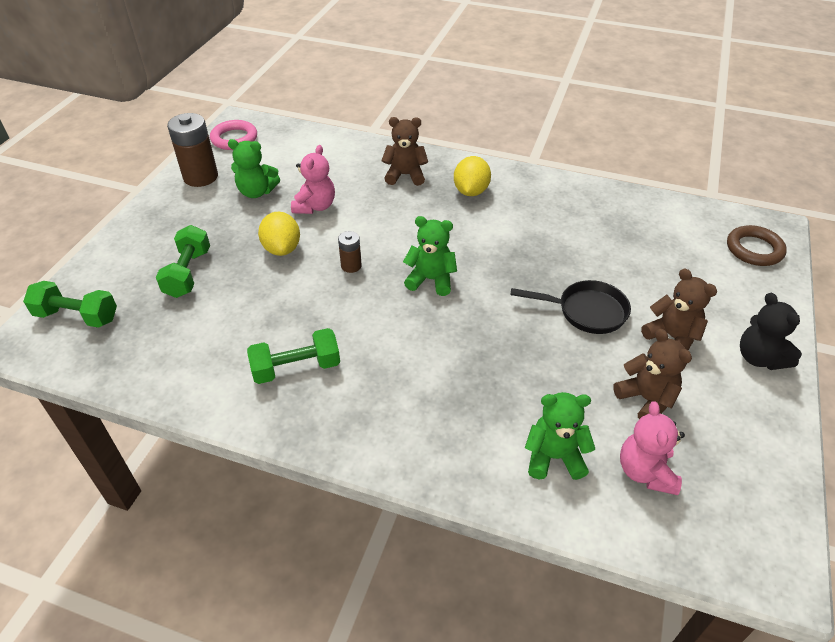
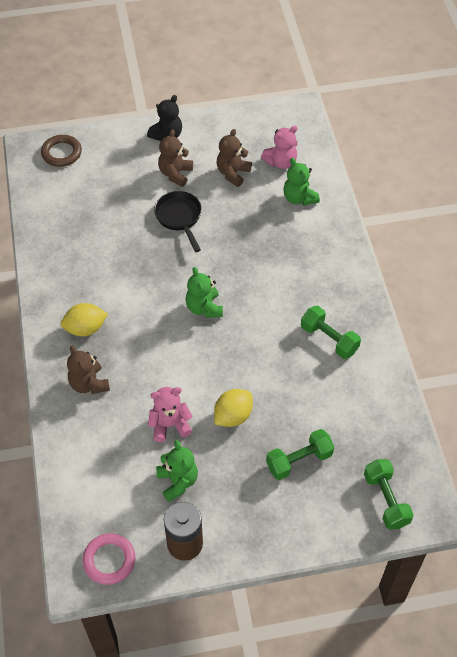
camera: 120 degrees left, 10 degrees up
(351, 266) = (221, 361): brown battery -> none

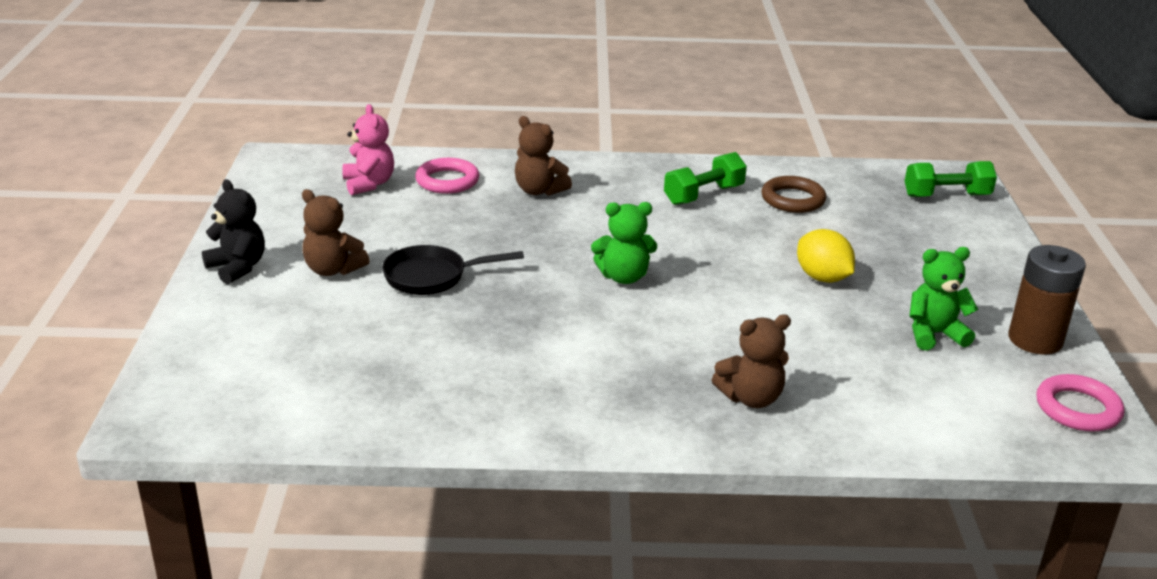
camera: 80 degrees left, 25 degrees down
(61, 153) = (195, 381): brown ring -> brown ring (793, 199)
(85, 328) = (634, 391): yellow lemon -> none
(170, 425) = (835, 330): pink teddy bear -> none
(233, 173) = (365, 222): brown teddy bear -> brown teddy bear (539, 190)
(299, 198) = (447, 181): green teddy bear -> pink ring
(299, 460) = (894, 240): green dumbbell -> none

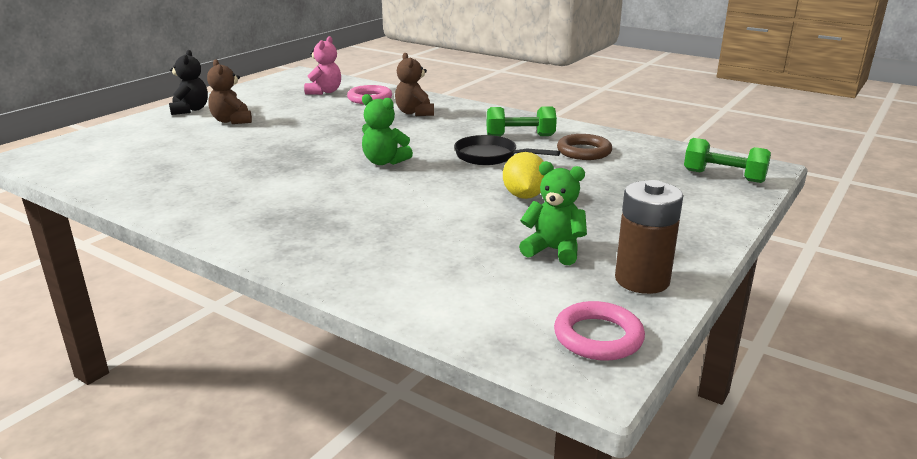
camera: 35 degrees right, 5 degrees down
(432, 277) = (274, 135): black pan -> black pan (490, 157)
(751, 398) = (341, 243): brown teddy bear -> none

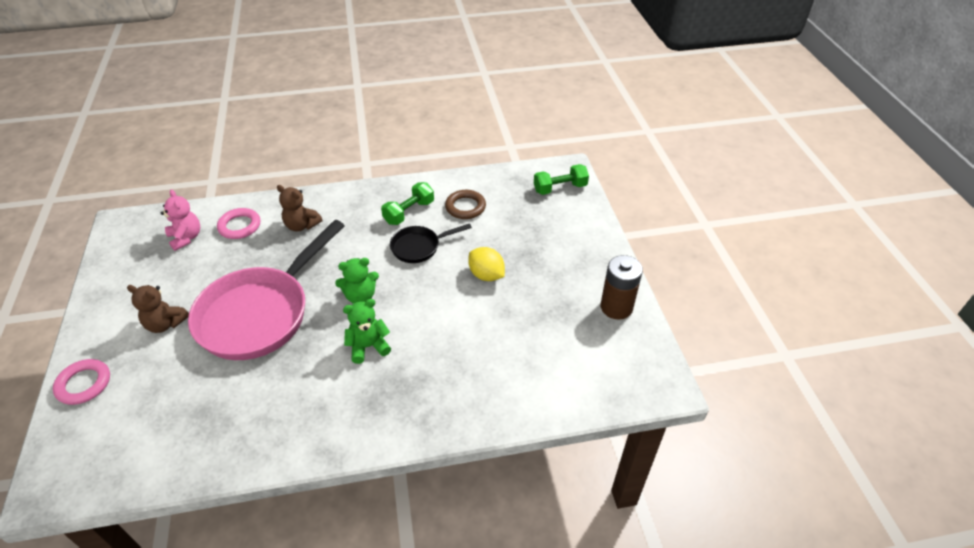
camera: 45 degrees left, 20 degrees up
(190, 110) = (99, 333): black teddy bear -> none
(296, 140) = (260, 313): none -> pink pan
(554, 250) = (556, 313): green teddy bear -> green teddy bear (368, 346)
(598, 337) = (643, 362): pink ring -> pink ring (84, 384)

